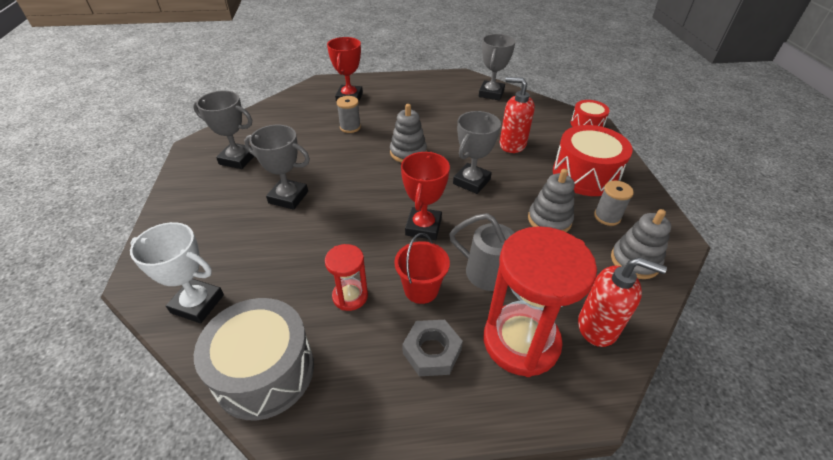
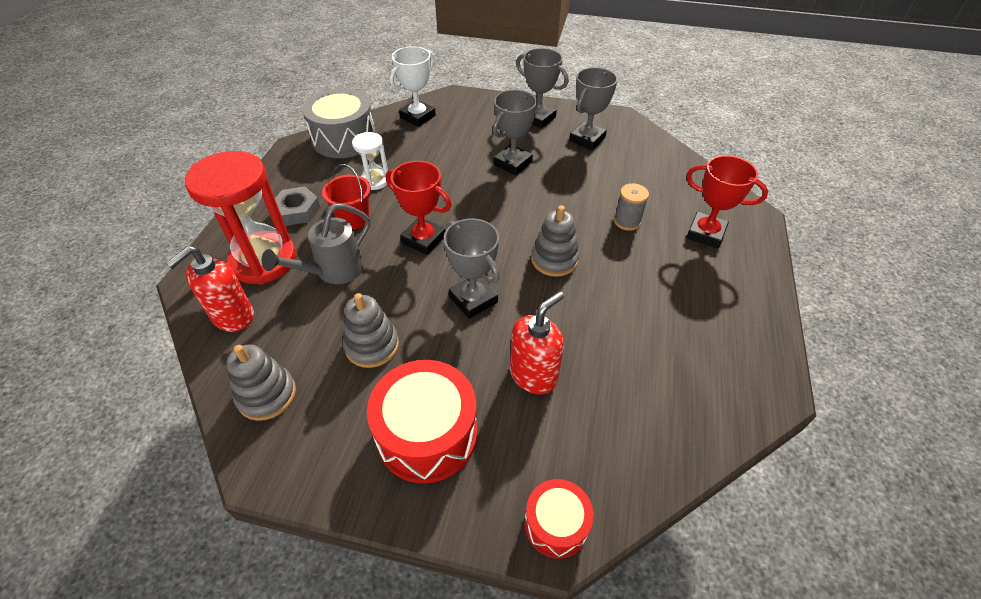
camera: 110 degrees right, 5 degrees up
(350, 296) = (375, 181): red hourglass -> white hourglass
(491, 93) = (699, 412): grey trophy -> grey trophy (538, 118)
(607, 217) = (341, 410): grey spool -> none

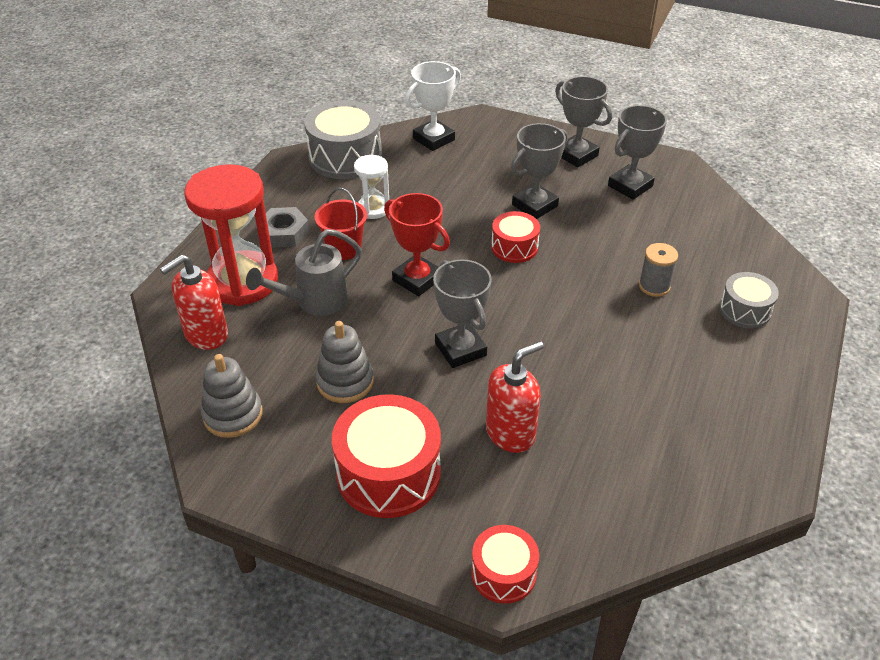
camera: 10 degrees right, 5 degrees down
(503, 201) = (514, 247): none -> red drum
(554, 259) = (559, 318): grey stacking toy -> none
(705, 233) = (744, 310): red trophy -> grey drum

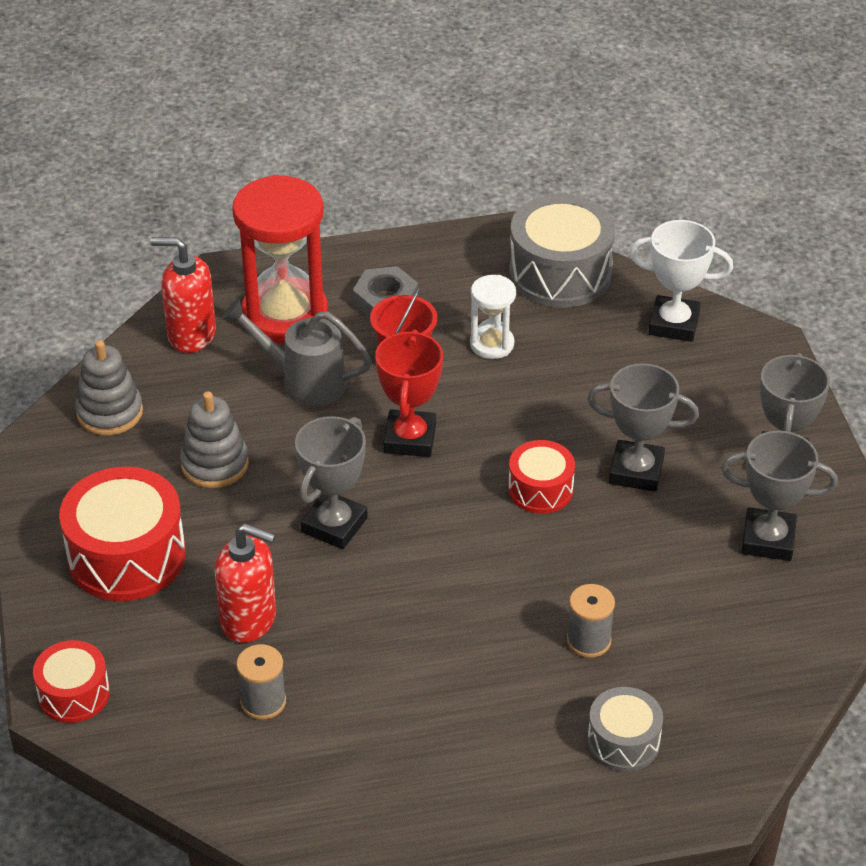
camera: 55 degrees right, 0 degrees up
(594, 462) = (263, 702): none -> grey spool

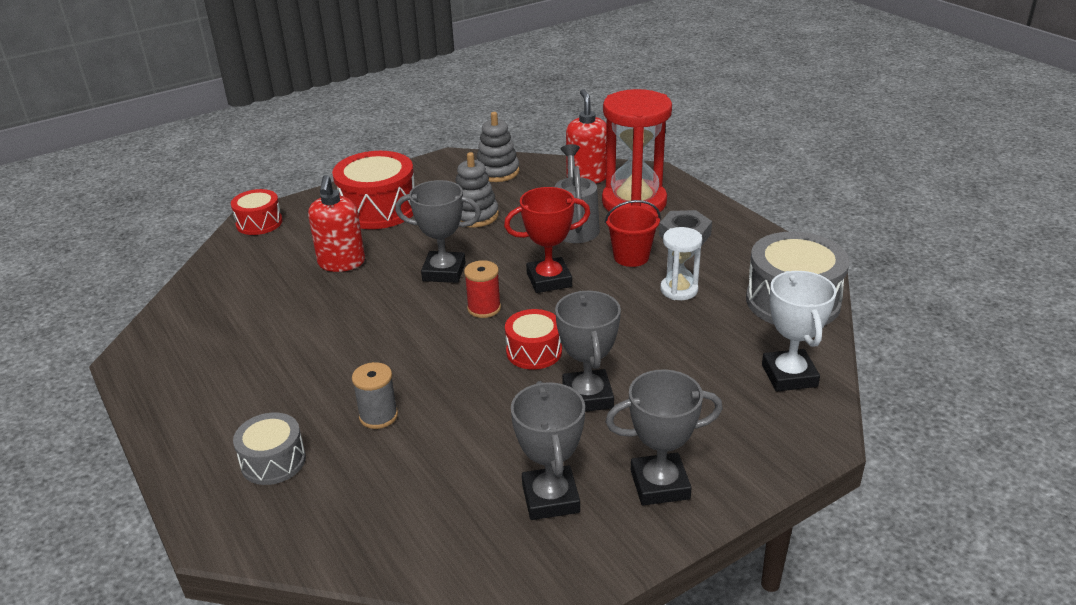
camera: 70 degrees right, 10 degrees down
(263, 702) = (270, 287): grey spool -> none
(435, 508) = (484, 308): none -> red spool

